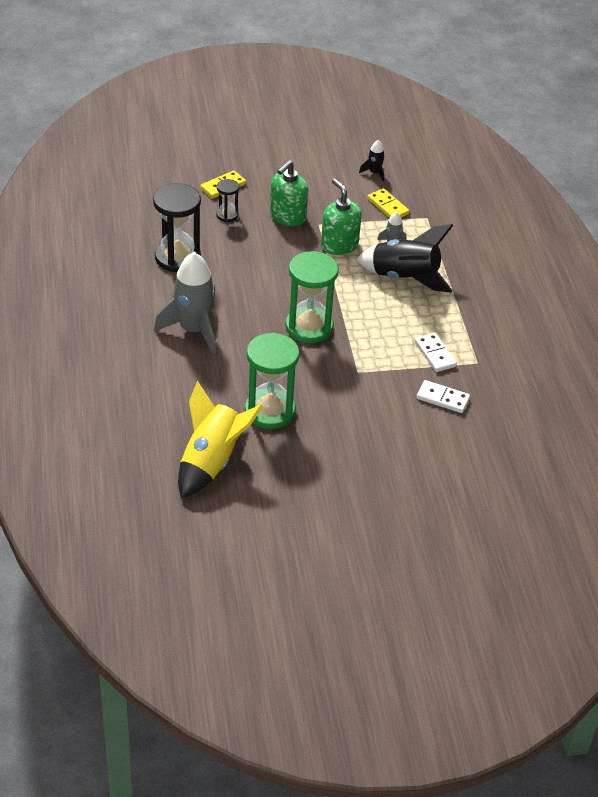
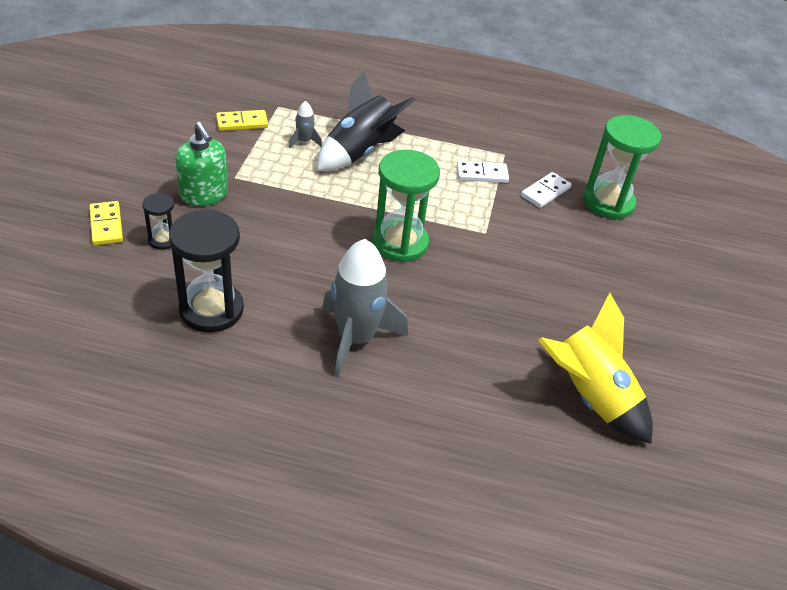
camera: 70 degrees left, 0 degrees up
(270, 411) = (521, 319): green hourglass -> green hourglass (608, 202)
(339, 245) = (280, 175): green soap dispenser -> none
(374, 172) = (180, 111): black rocket -> none

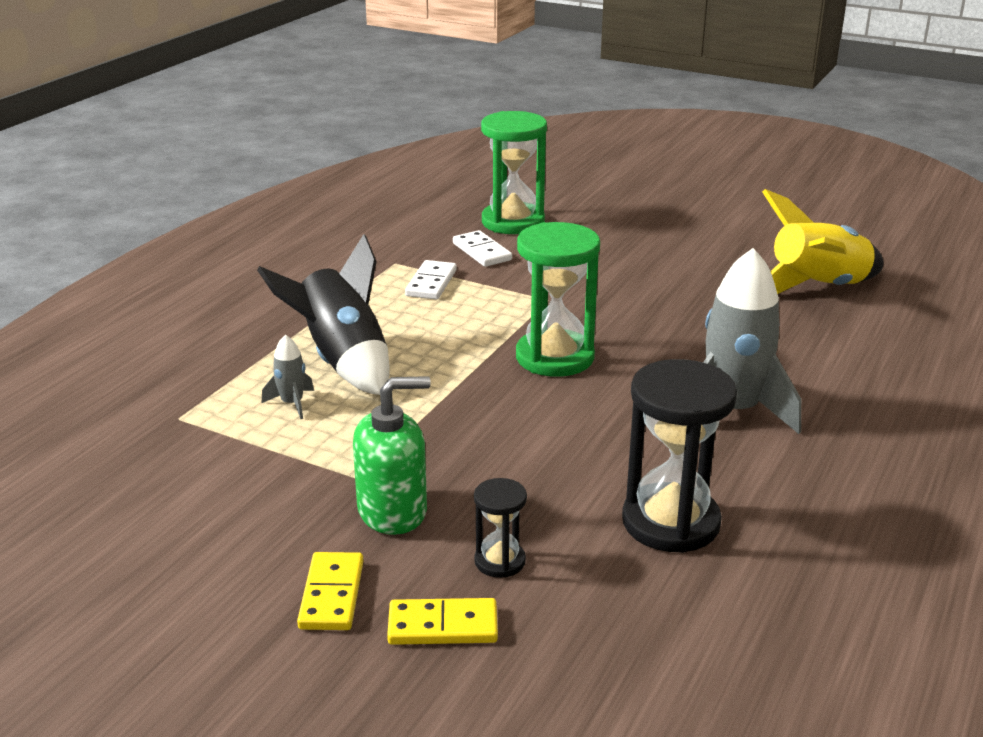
camera: 70 degrees left, 15 degrees down
(242, 122) = (205, 457): yellow domino -> yellow domino (331, 595)

